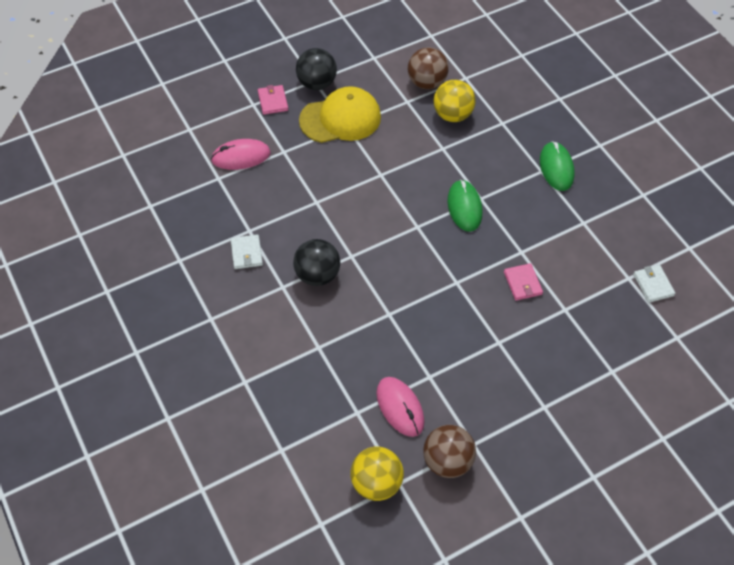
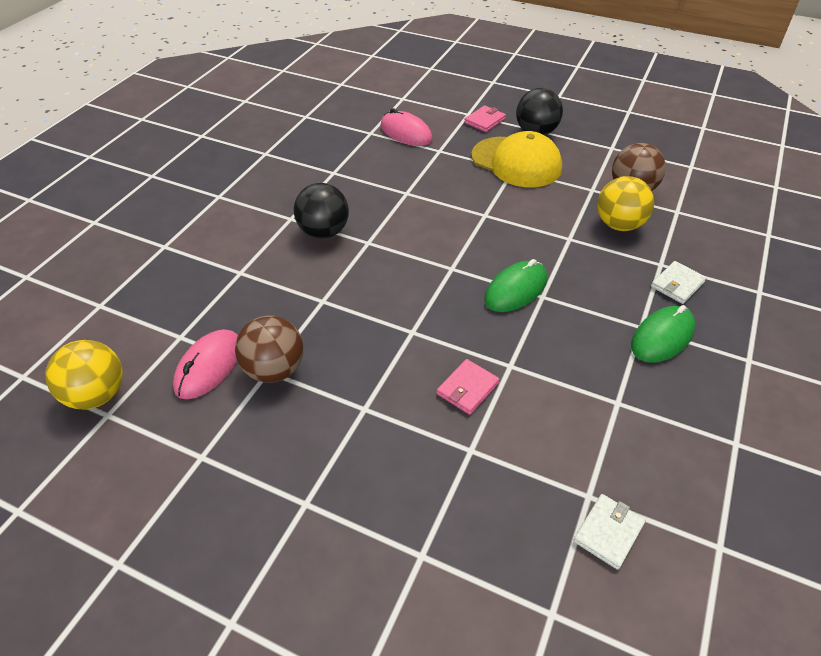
camera: 55 degrees right, 10 degrees down
(246, 253) = (307, 182): white wallet -> white wallet (677, 284)
(447, 461) = (161, 443): brown ball -> brown ball (274, 370)

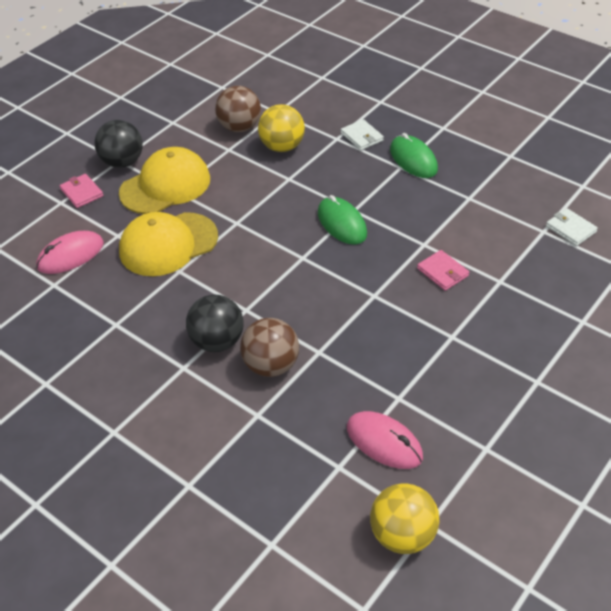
camera: 75 degrees left, 0 degrees up
(274, 370) = (398, 393): brown ball -> brown ball (271, 365)
(438, 180) = (168, 244): none -> yellow cap

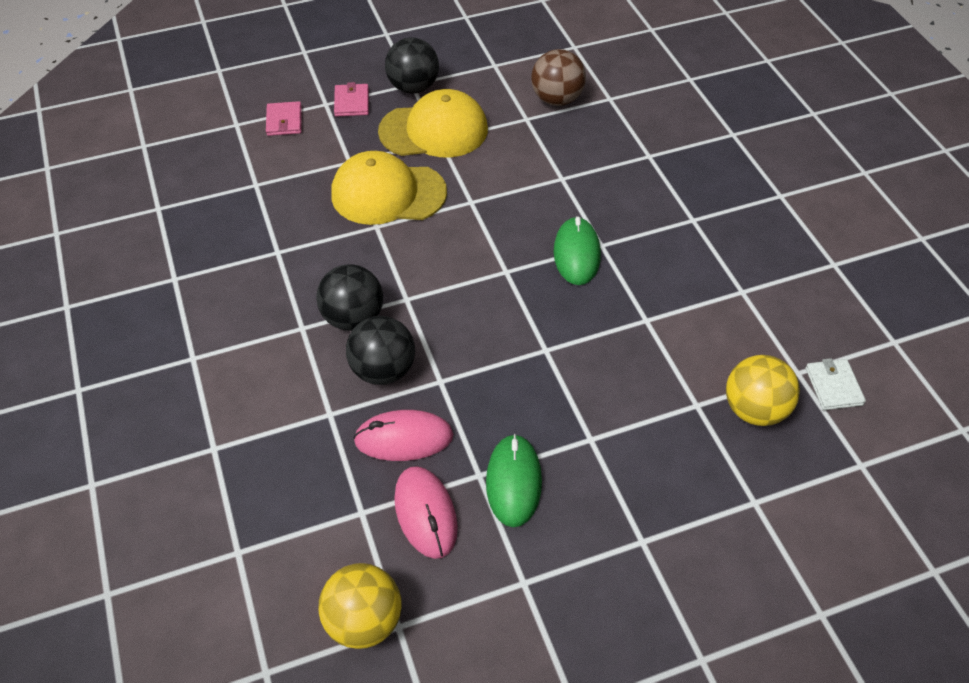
camera: 30 degrees right, 5 degrees up
(70, 255) = (292, 162): pink mouse -> pink mouse (403, 438)
(271, 365) = (383, 370): brown ball -> black ball
(282, 147) = (583, 140): yellow ball -> yellow ball (754, 410)
(362, 137) = (678, 166): white wallet -> none
(413, 160) = (714, 218): green mouse -> green mouse (513, 482)
(442, 272) = (640, 362): pink wallet -> pink wallet (284, 121)

